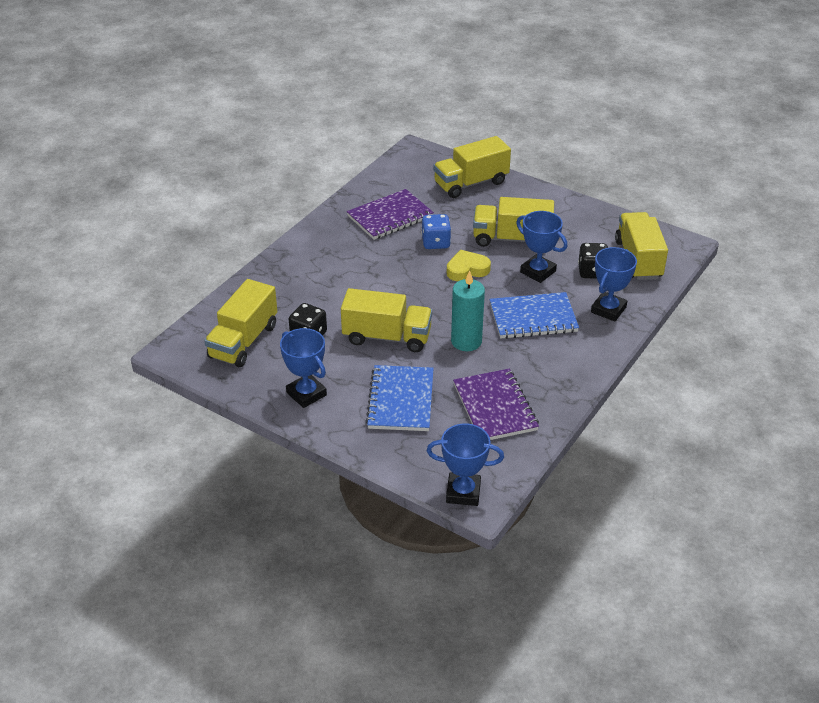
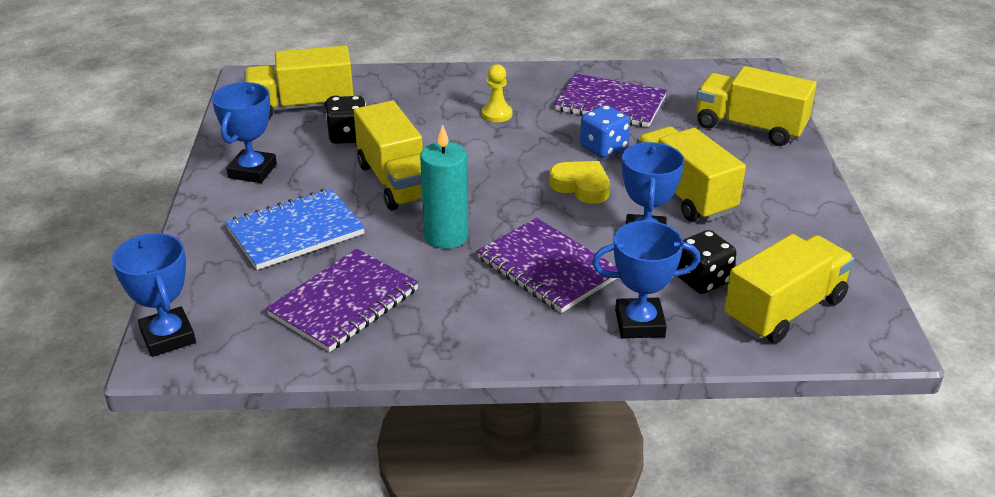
camera: 55 degrees right, 5 degrees down
(351, 264) = (497, 114): none -> yellow pawn
(533, 318) = (548, 268): blue notebook -> purple notebook

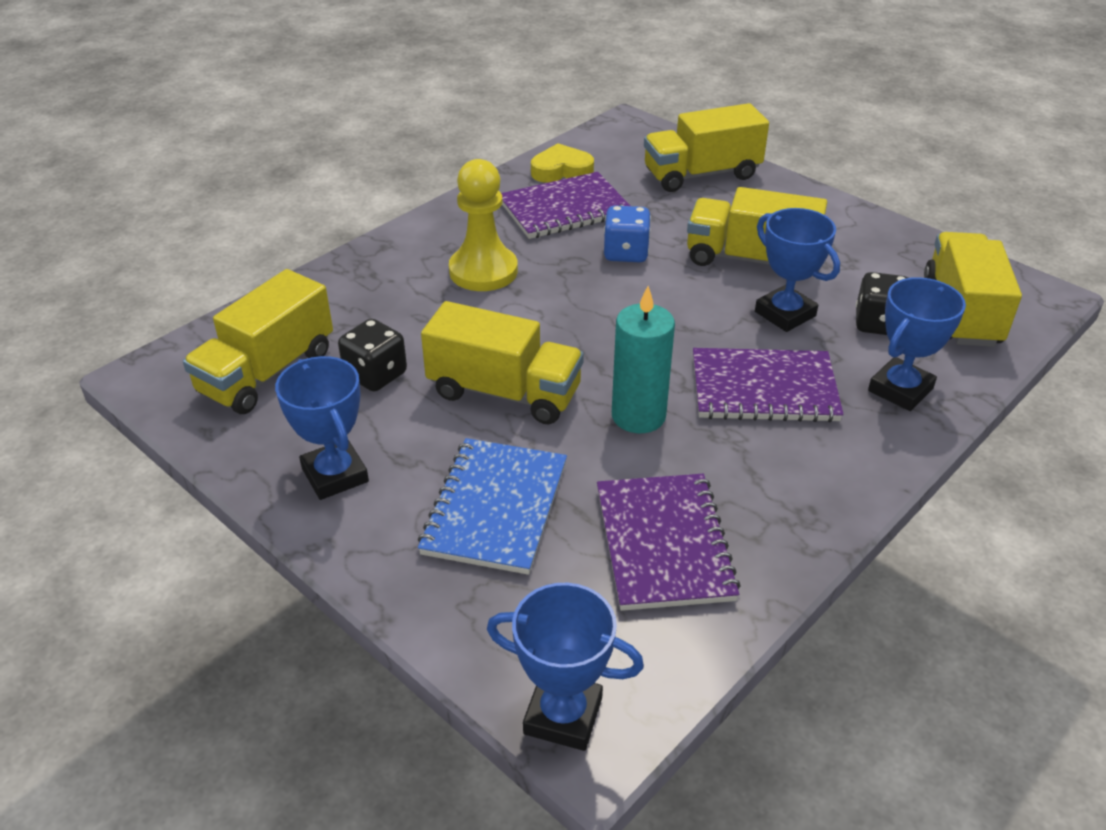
camera: 45 degrees left, 5 degrees up
(497, 114) = (483, 271): yellow pawn -> yellow pawn, size x1.81
(581, 186) = (667, 298): yellow heart -> yellow heart (561, 170)

